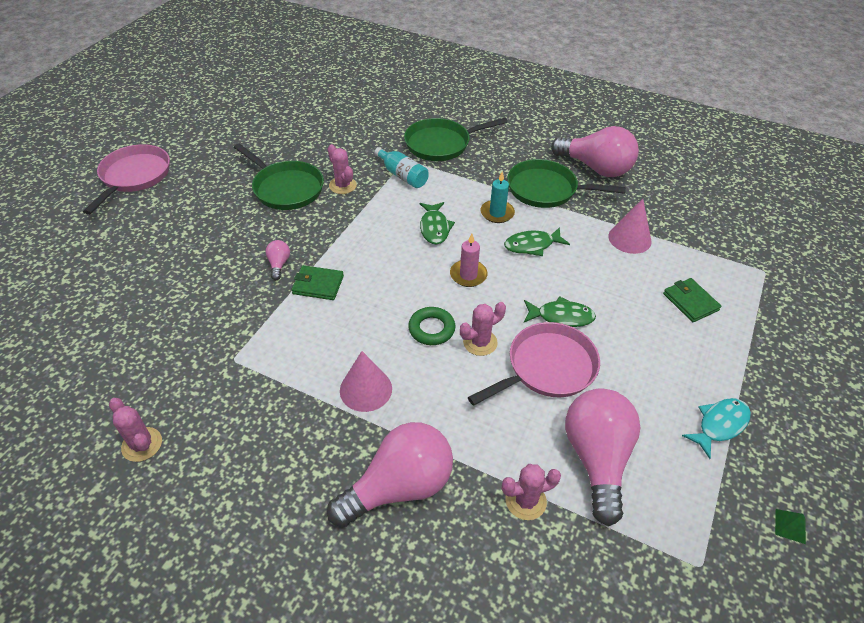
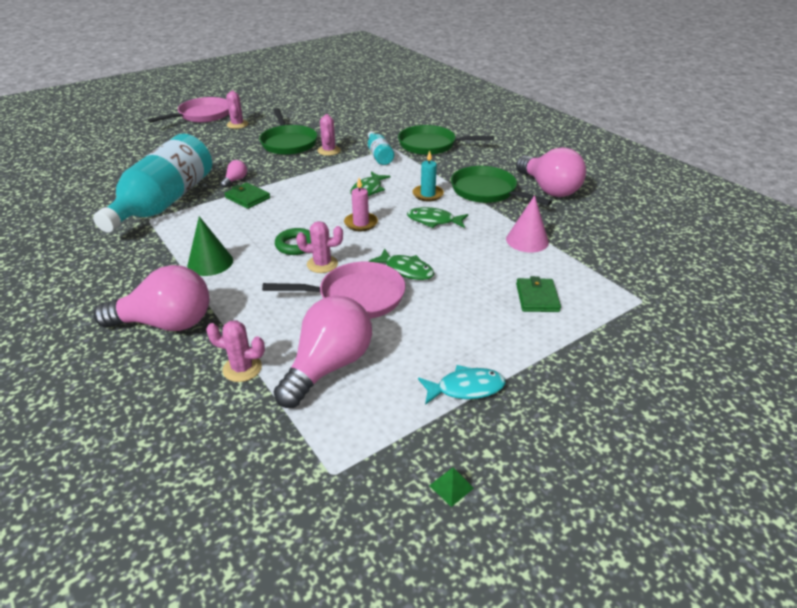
camera: 30 degrees right, 10 degrees down
(142, 444) = (48, 242): pink cactus -> pink cactus (237, 124)
(227, 328) = (164, 202): none -> turquoise bottle
(366, 389) = (210, 262): pink cone -> green cone

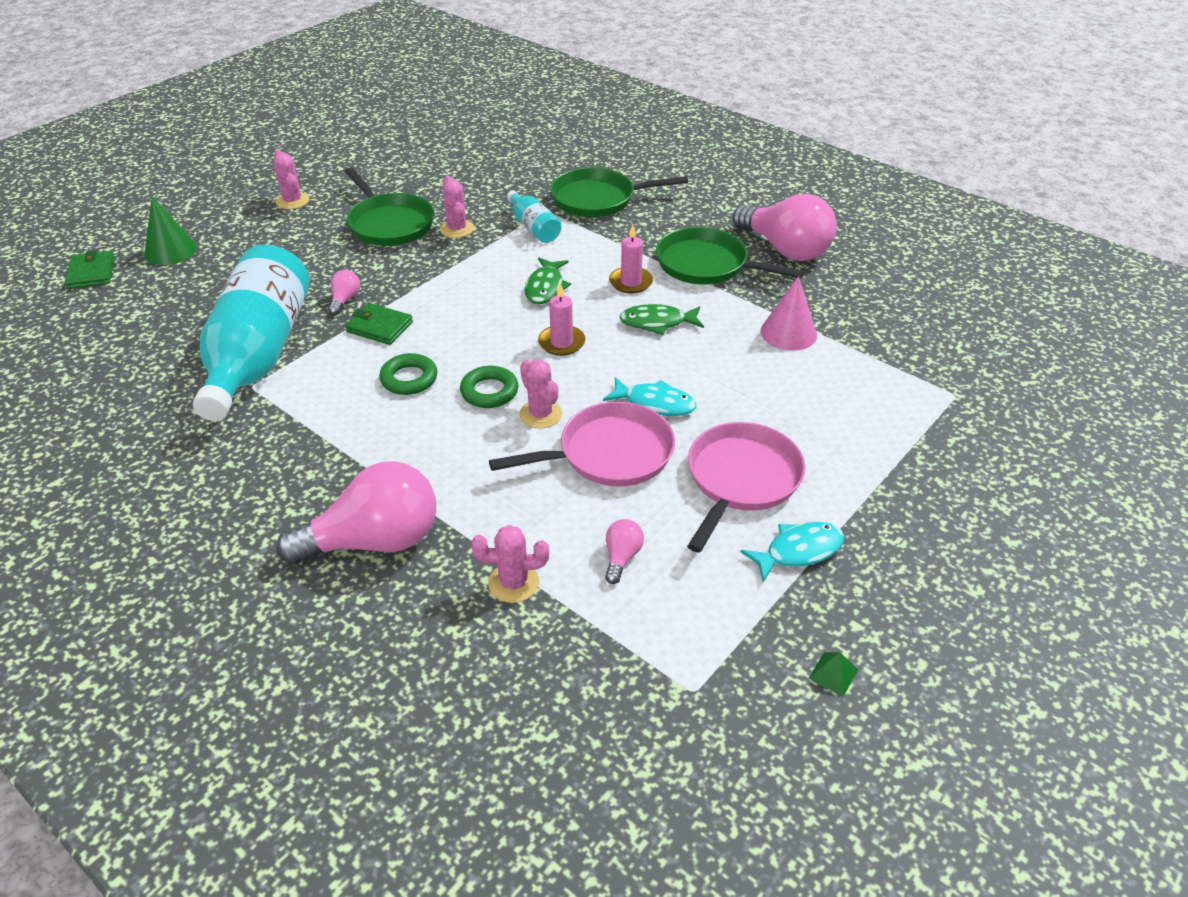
camera: 15 degrees left, 5 degrees up
(202, 115) = (227, 191): pink pan -> pink pan (741, 480)
(210, 262) = (383, 439): green cone -> green cone (170, 250)
(248, 230) = (409, 379): none -> green ring
(322, 264) = (540, 414): pink cactus -> pink cactus turned 75 degrees clockwise
(328, 366) = (621, 557): pink light bulb -> pink light bulb, size x0.42
(406, 270) = (655, 403): green fish -> turquoise fish
(428, 194) = (631, 282): turquoise candle -> pink candle
(537, 297) = (832, 413): green wallet -> green wallet (91, 273)

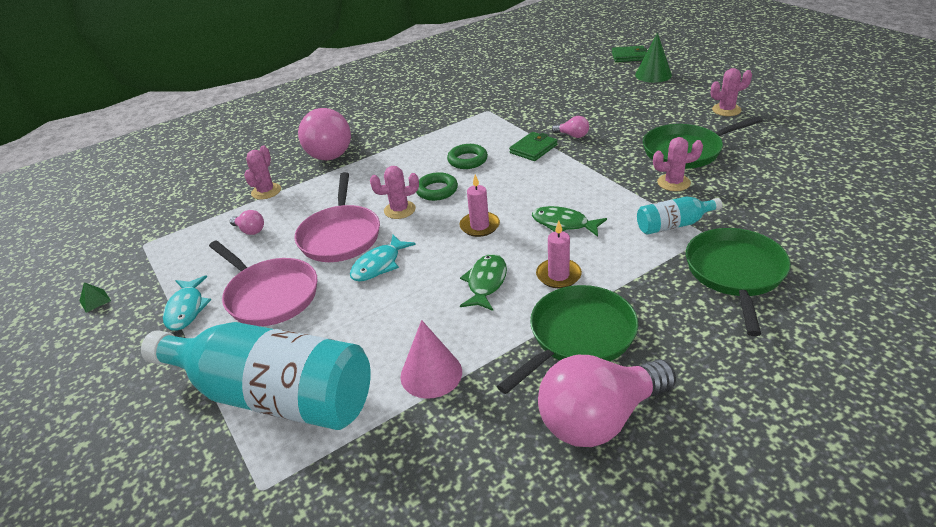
camera: 110 degrees right, 5 degrees down
(258, 354) = (519, 110): turquoise bottle -> turquoise bottle (273, 395)

